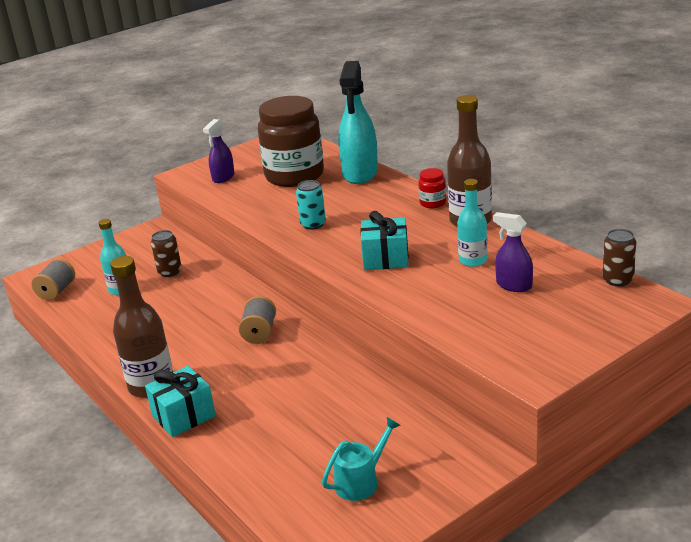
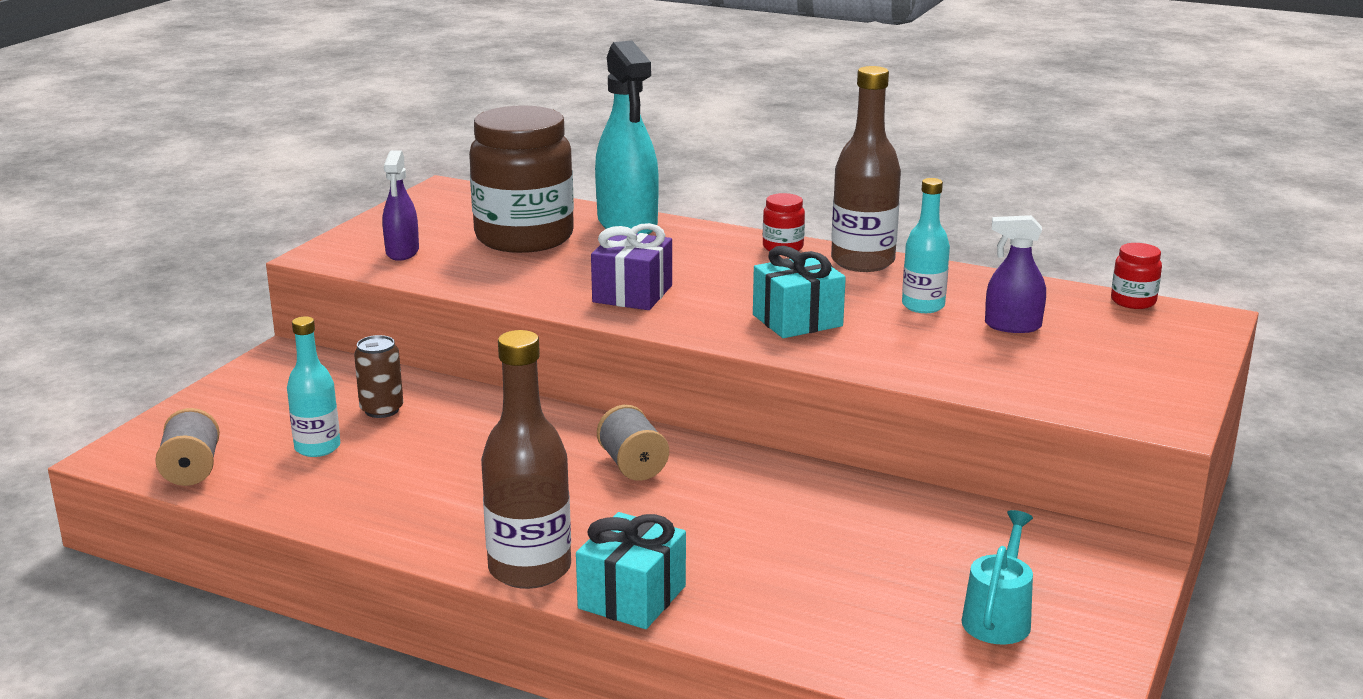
camera: 30 degrees left, 5 degrees down
(313, 224) = (632, 294): turquoise can -> purple gift
(617, 280) = (1133, 301): brown can -> red jar

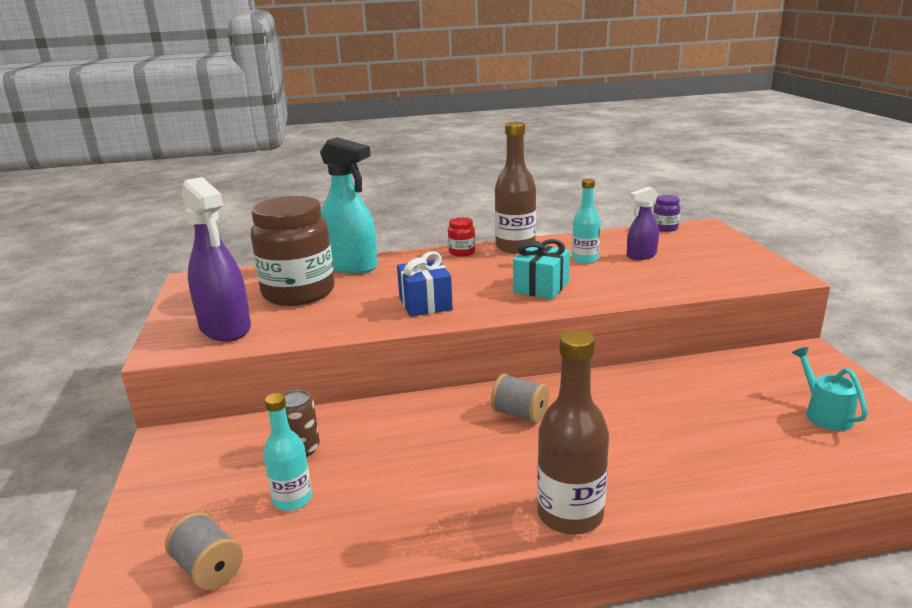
camera: 35 degrees left, 0 degrees up
(402, 252) = (225, 328): purple spray bottle -> purple spray bottle, size x1.83
(632, 294) = (425, 303): purple gift -> blue gift
(632, 597) = (655, 500): turquoise gift -> none
(1133, 301) = (665, 228): red jar -> purple jar

